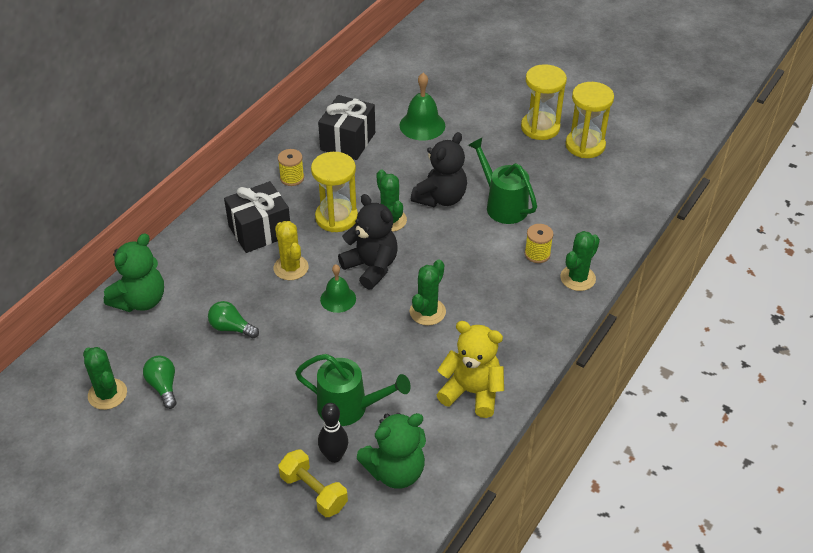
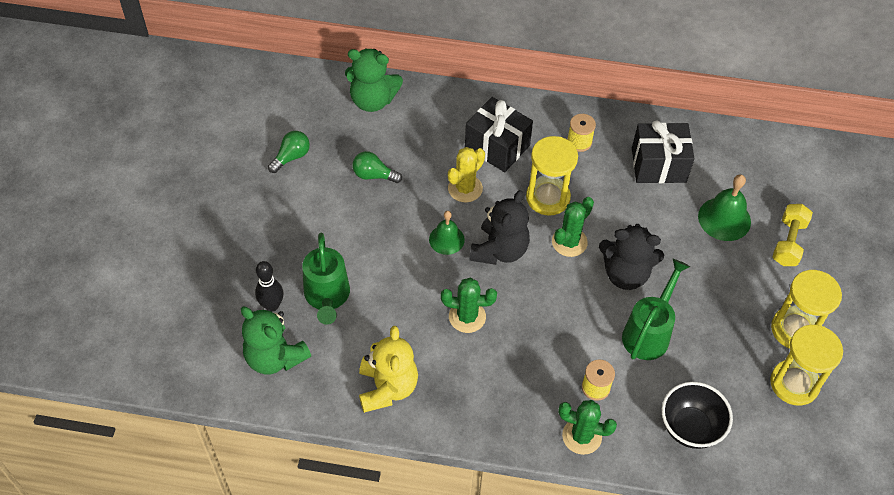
camera: 65 degrees right, 10 degrees up
(107, 394) = (268, 125): green cactus -> none
(231, 328) = (374, 175): green light bulb -> green light bulb turned 75 degrees counterclockwise
(313, 492) = (230, 305): yellow dumbbell -> yellow dumbbell (788, 242)
(597, 213) = (690, 428): none -> black bowl

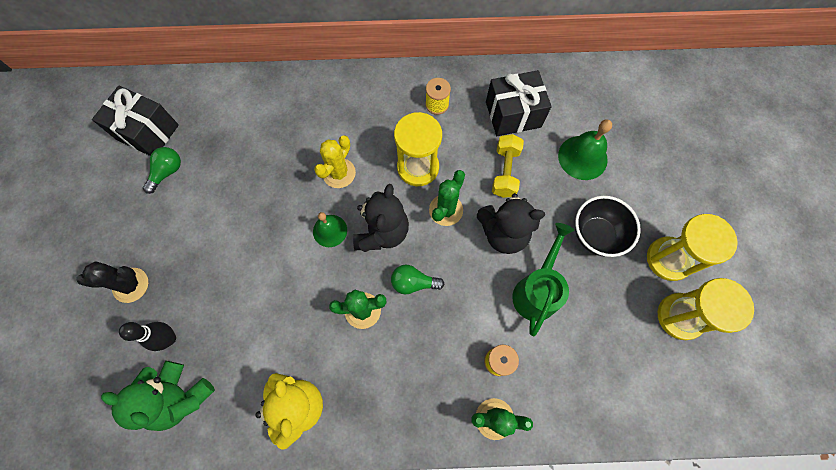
camera: 10 degrees left, 15 degrees up
(241, 252) = (130, 285): none -> black cactus
(327, 297) = (223, 318): green watering can -> none
(372, 100) = (237, 98): green teddy bear -> none
(374, 175) = (250, 176): green light bulb -> green light bulb (413, 283)
(497, 146) = (362, 124): black gift -> black gift (147, 132)
(690, 428) = (594, 386): black bowl -> black bowl (596, 235)
(788, 242) = (644, 170): yellow dumbbell -> yellow dumbbell (505, 172)

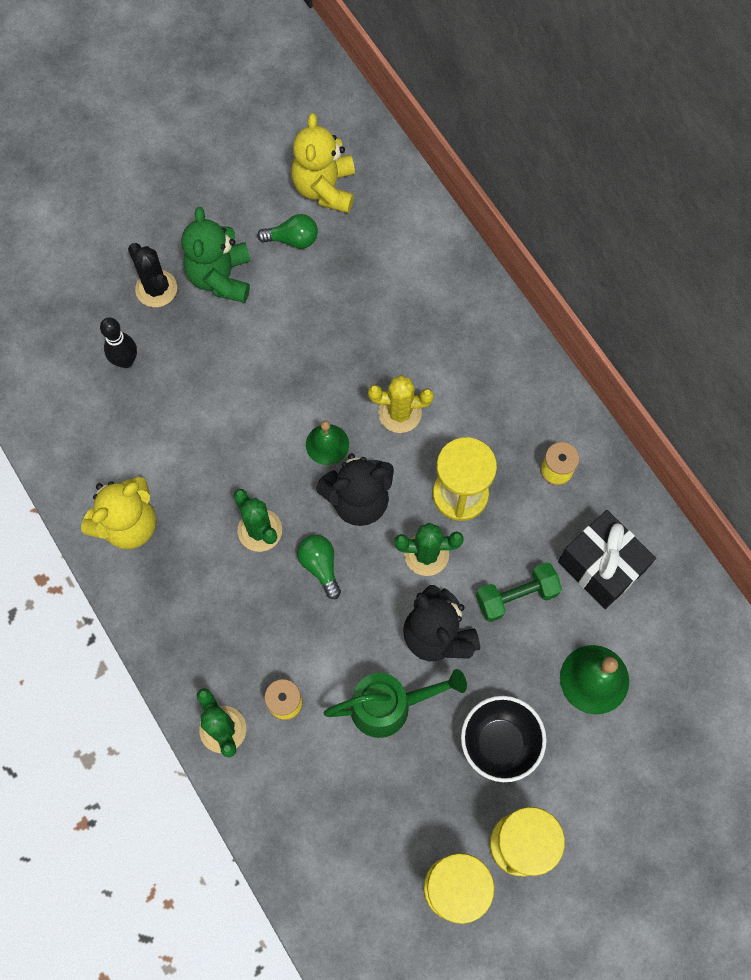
camera: 60 degrees right, 0 degrees up
(147, 132) = (325, 188): black gift -> yellow teddy bear
(180, 396) = (78, 408): green teddy bear -> green teddy bear (221, 277)
(505, 172) = (516, 596): yellow dumbbell -> green dumbbell

